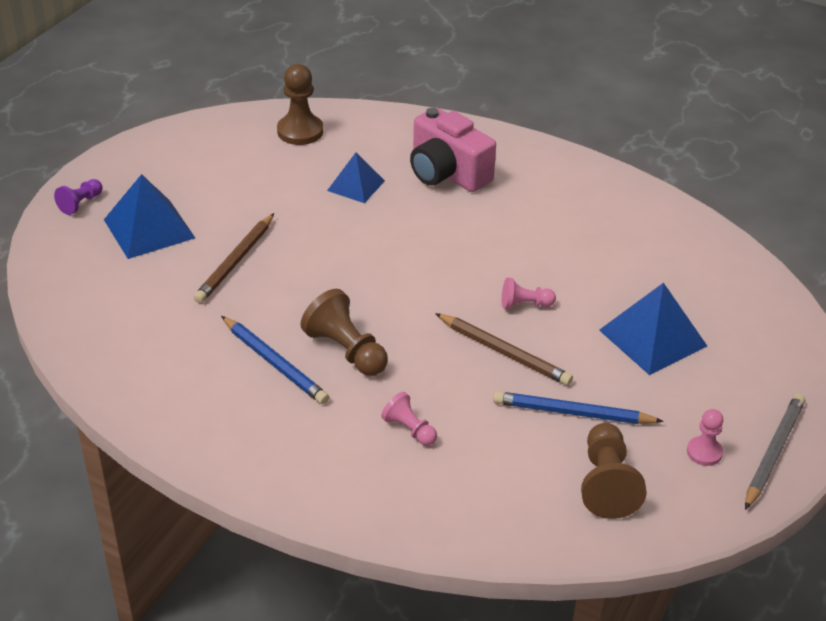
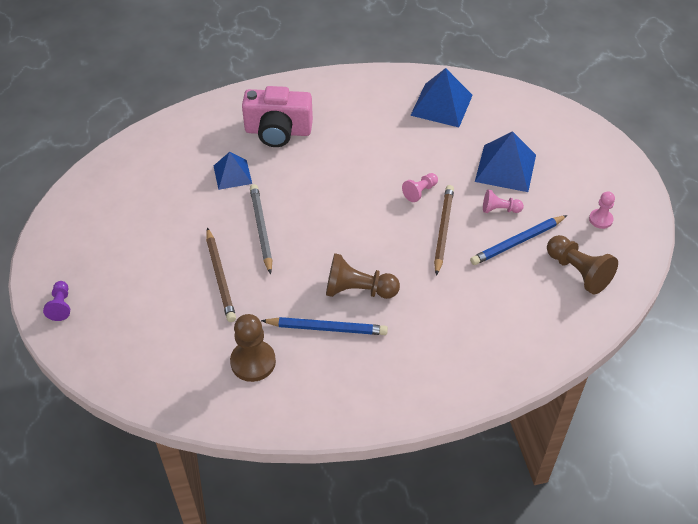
camera: 40 degrees left, 10 degrees up
(149, 228) = (133, 292): blue pyramid -> blue pyramid (441, 105)
(300, 131) = (150, 157): brown pawn -> brown pawn (253, 362)
(409, 429) = (449, 314): pink pawn -> pink pawn (499, 209)
(504, 352) = (443, 230): brown pencil -> brown pencil turned 75 degrees counterclockwise
(774, 452) = (629, 196): grey pencil -> grey pencil (261, 229)

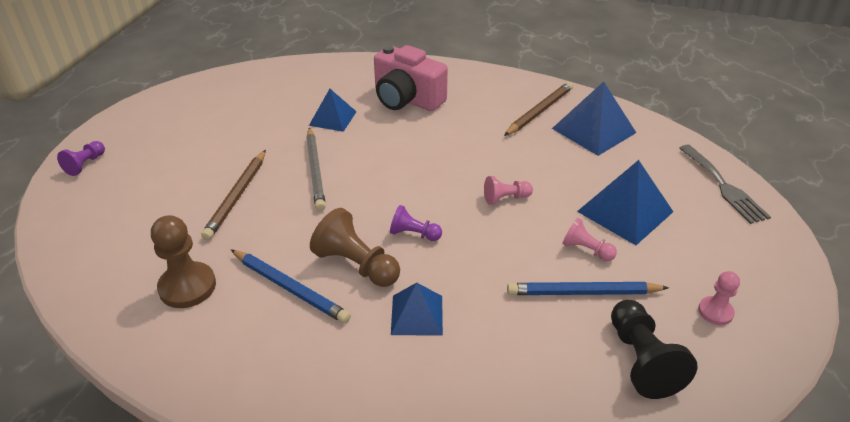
camera: 30 degrees right, 10 degrees down
(261, 229) = (315, 171): grey pencil -> grey pencil turned 150 degrees clockwise
(378, 249) = (414, 234): none -> purple pawn
(426, 306) = (417, 315): none -> blue pyramid
(443, 230) = (502, 244): brown pencil -> brown pencil (540, 111)
(556, 120) = (724, 186): none -> grey fork
(578, 272) = (641, 360): brown pawn -> black pawn

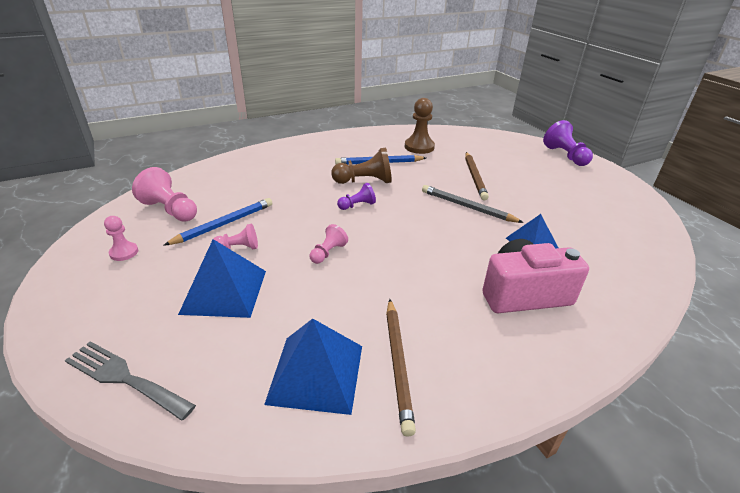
camera: 135 degrees right, 5 degrees down
(85, 164) = (565, 156): purple pawn -> purple pawn, size x1.71
(236, 196) = (474, 177): brown pencil -> brown pencil turned 150 degrees counterclockwise
(417, 315) = (308, 179): blue pyramid -> none
(641, 360) = (170, 210): black pawn -> pink pawn

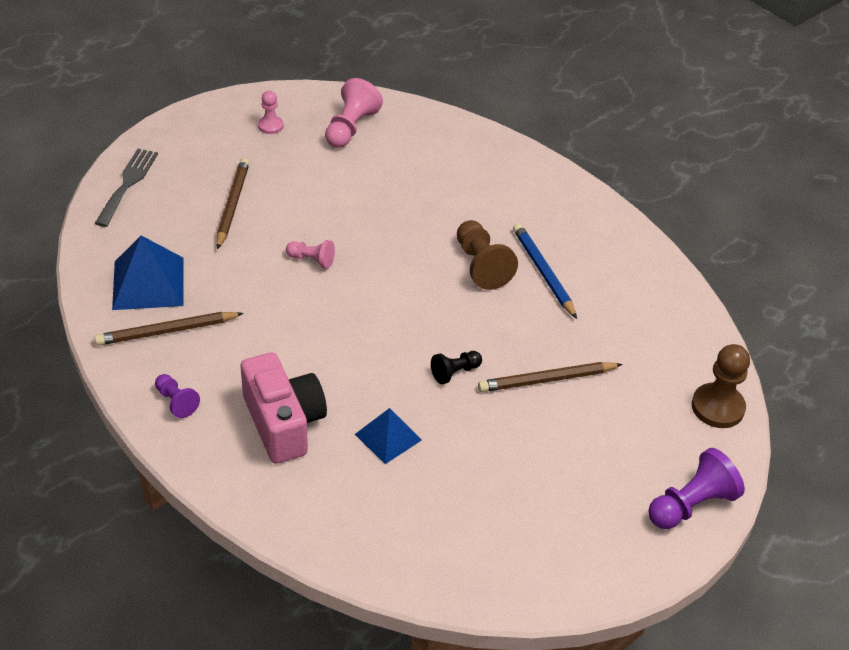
camera: 75 degrees right, 10 degrees up
(224, 224) = (338, 173): blue pencil -> none
(224, 291) = (233, 205): blue pyramid -> brown pencil
(238, 248) = (300, 195): pink pawn -> none
(357, 205) = (416, 267): purple pawn -> purple pawn (176, 402)
(419, 147) = (622, 310): brown pawn -> brown pawn (717, 407)
(467, 207) = (455, 372): grey pencil -> black pawn

